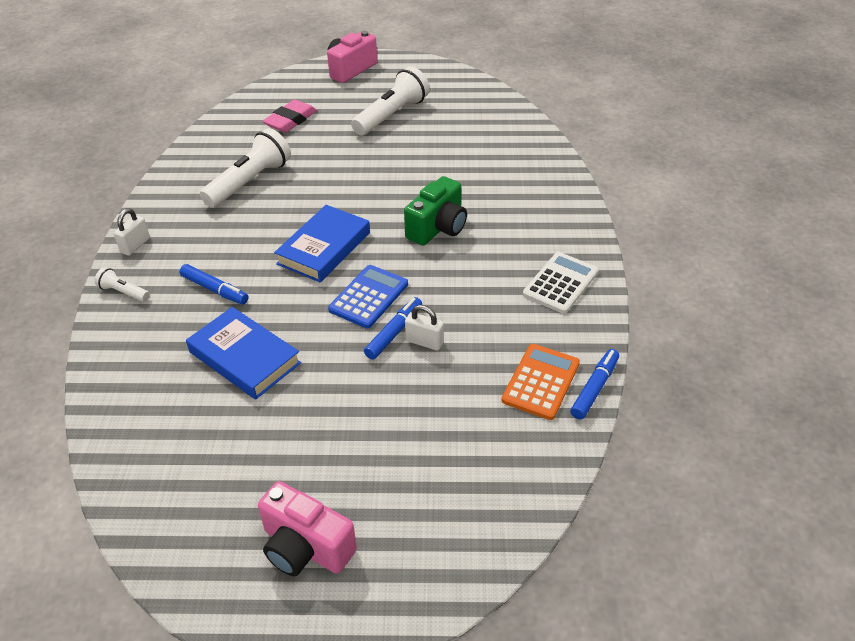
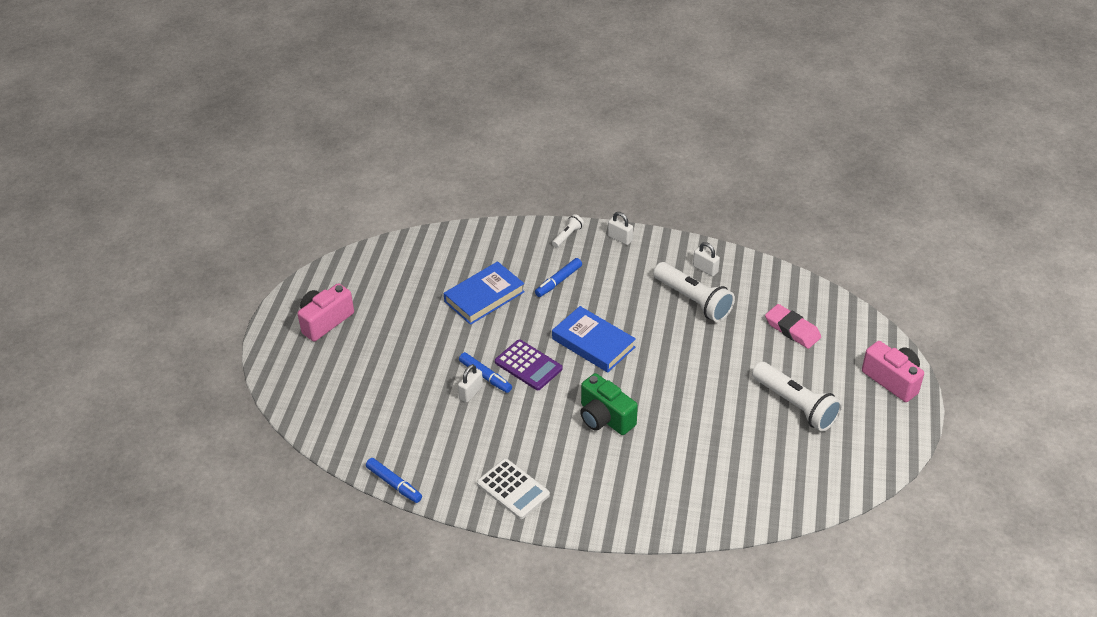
camera: 100 degrees right, 0 degrees up
(198, 177) = (705, 269): none -> white padlock
(368, 297) = (528, 365): blue calculator -> purple calculator
(540, 382) = (411, 453): orange calculator -> none

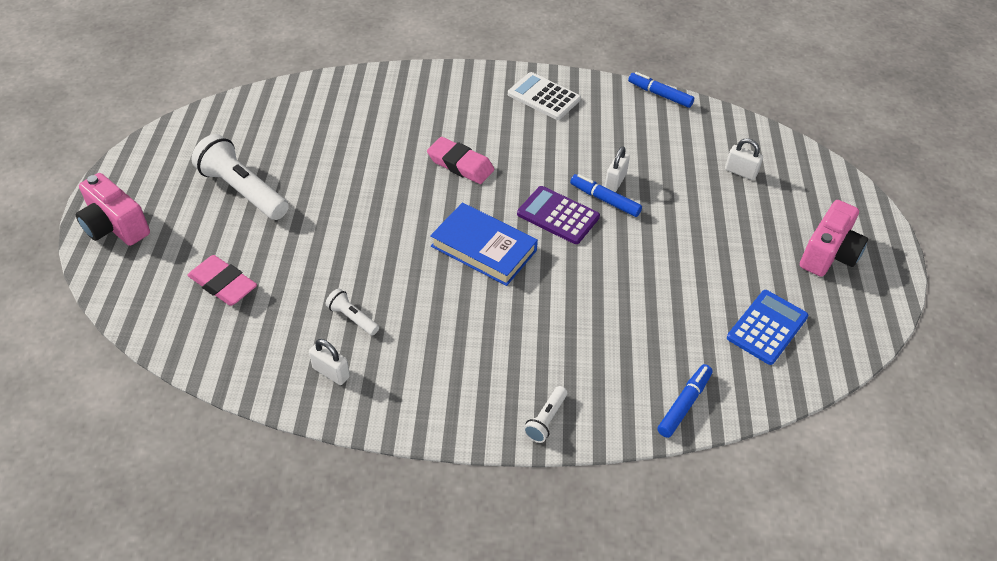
camera: 170 degrees right, 5 degrees up
(400, 276) = (767, 327): none -> blue calculator
(484, 297) = (640, 303): blue book -> none
(558, 281) = (544, 335): blue marker -> blue marker (684, 404)
(605, 418) = (460, 164): green camera -> pink eraser
(620, 238) = (463, 421): white padlock -> white padlock (740, 172)
(693, 301) = (352, 318): white flashlight -> white flashlight, size x0.48

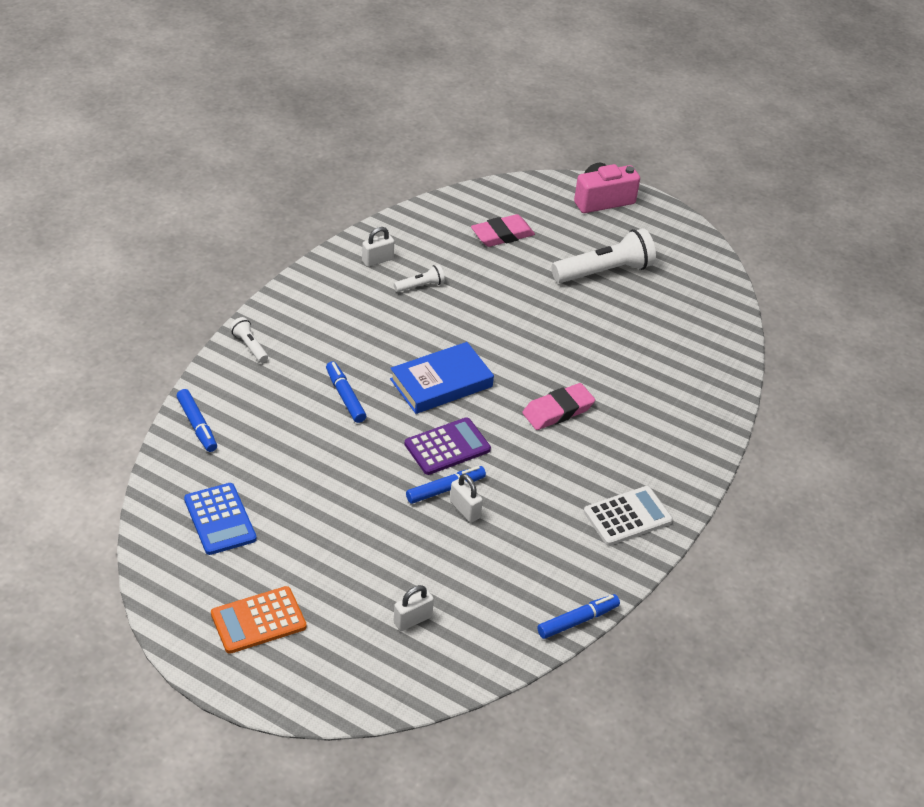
camera: 115 degrees right, 5 degrees down
(554, 308) = (345, 396): none -> blue marker
(828, 254) = (258, 620): pink camera -> orange calculator

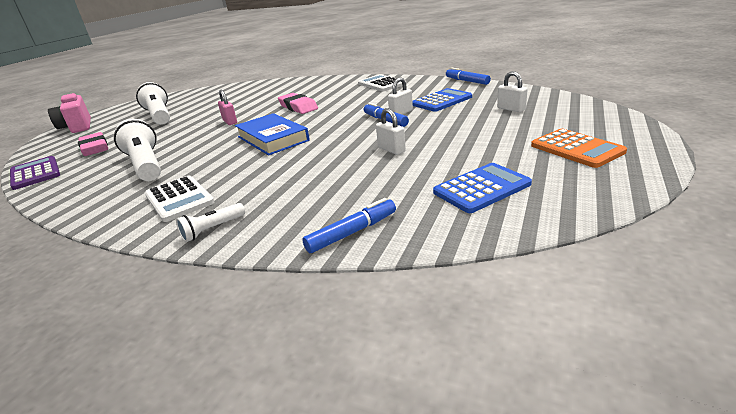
camera: 90 degrees left, 15 degrees down
(319, 320) = (179, 199): none -> white calculator
(345, 396) = (292, 167): blue marker -> none
(377, 260) = (95, 189): white padlock -> white padlock (391, 149)
(420, 286) = (146, 165): white flashlight -> white flashlight, size x2.08
(447, 447) = (342, 126): purple calculator -> purple calculator (35, 173)
(491, 562) = (441, 101): none -> blue calculator
(533, 343) = (230, 122): none -> pink padlock

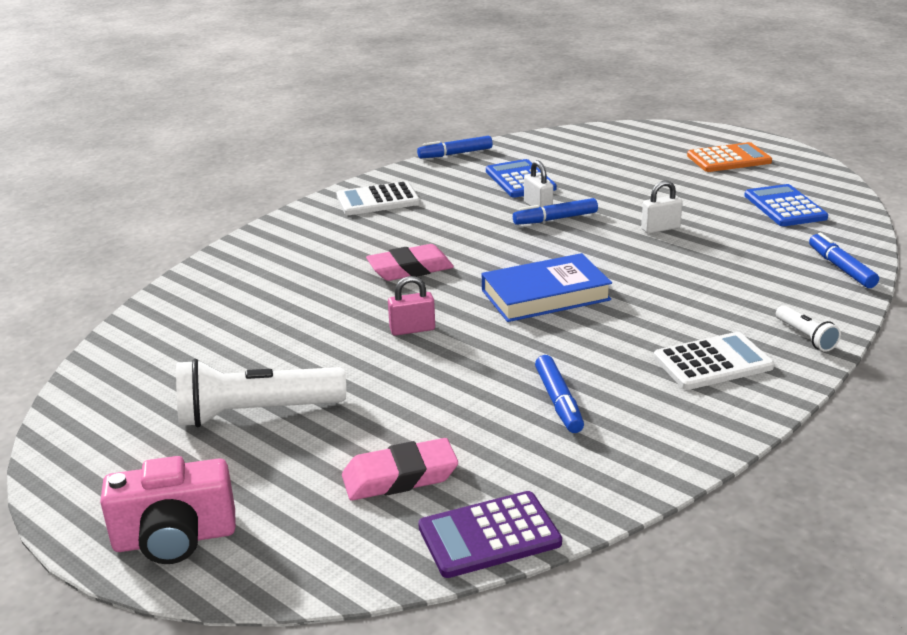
camera: 75 degrees left, 0 degrees up
(146, 165) = (558, 401): white flashlight -> blue marker
(511, 109) = (596, 157): white padlock -> none

